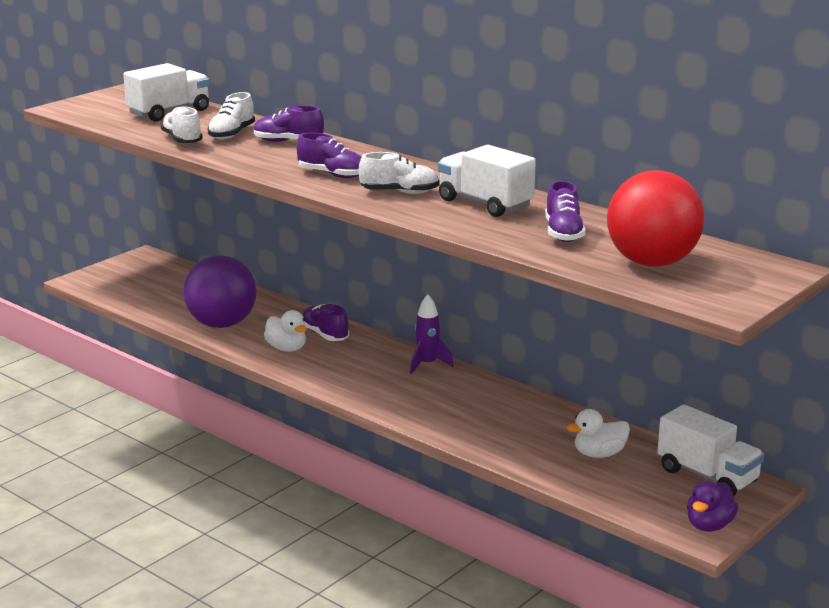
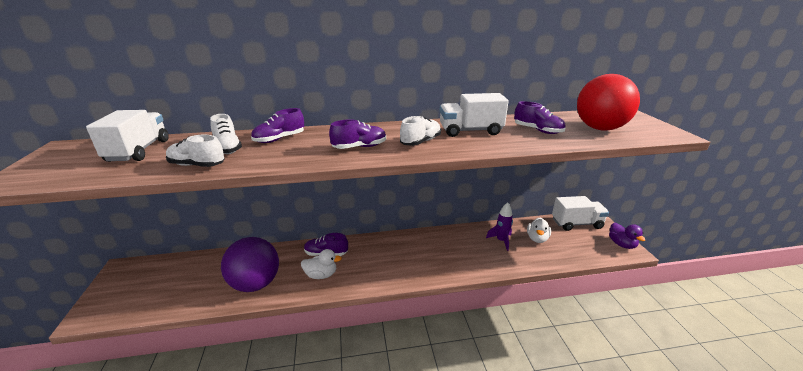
camera: 50 degrees left, 5 degrees up
(427, 364) = (401, 239): purple rocket -> purple rocket (501, 241)

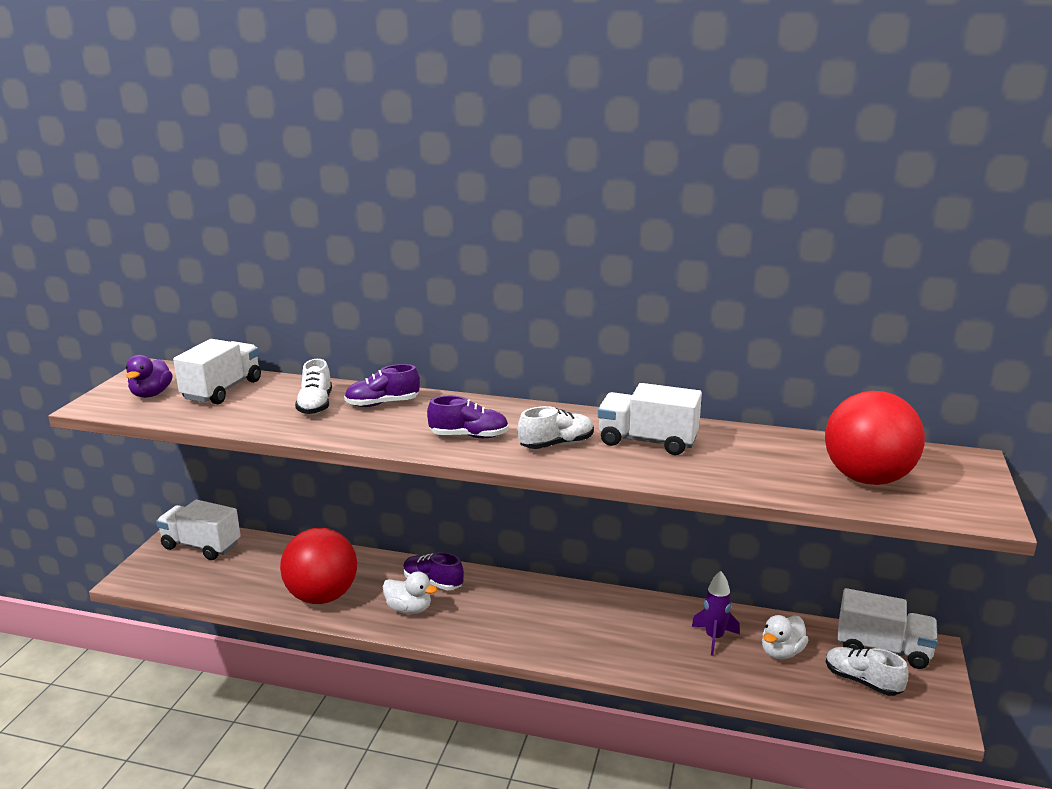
camera: 25 degrees right, 5 degrees down
(142, 274) = (201, 546): none -> white truck
(197, 165) = (270, 423): white shoe -> white shoe (862, 681)
(255, 284) = (322, 596): purple ball -> red ball
(538, 130) = (754, 461): purple shoe -> none
(621, 244) = (936, 705): purple duck -> purple duck (151, 394)

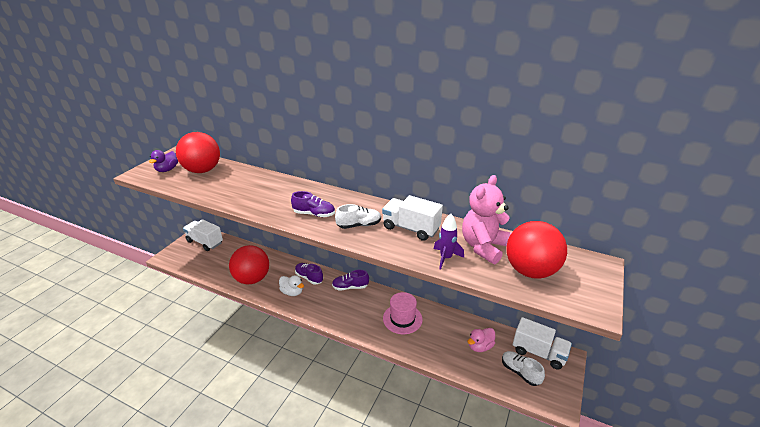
camera: 10 degrees right, 10 degrees up
(222, 390) = (202, 170): white truck -> red ball
(315, 405) = (244, 185): white shoe -> none
(382, 404) = (278, 187): purple shoe -> purple shoe (350, 287)
(630, 627) = (402, 319): none -> pink hat
(714, 638) = (445, 332): purple rocket -> purple rocket (446, 258)
(779, 455) = (484, 247): none -> pink teddy bear
(781, 652) = (480, 346): white duck -> pink duck

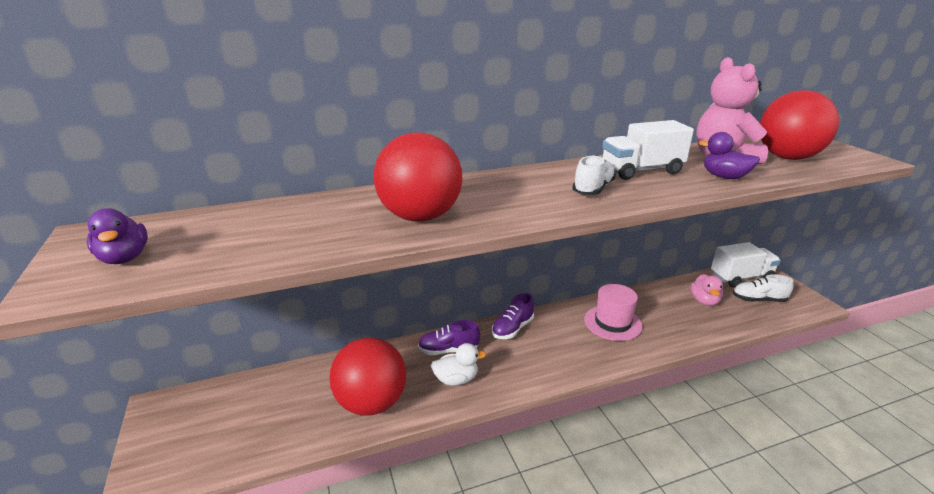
camera: 45 degrees left, 5 degrees down
(202, 170) = (215, 230): red ball -> red ball (420, 217)
(205, 242) = (195, 410): white truck -> none
(314, 214) = (522, 202): purple shoe -> none
(446, 258) = (724, 177): purple rocket -> purple duck

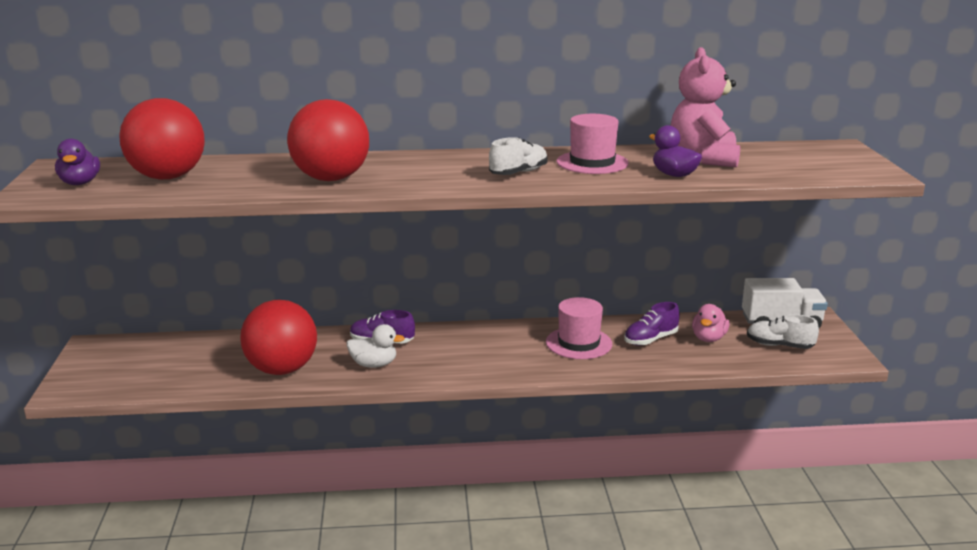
camera: 15 degrees right, 5 degrees down
(512, 329) = (462, 334): purple shoe -> purple shoe (650, 340)
(641, 171) = (592, 162): white truck -> pink hat
(787, 157) = (780, 164): red ball -> red ball (168, 177)

